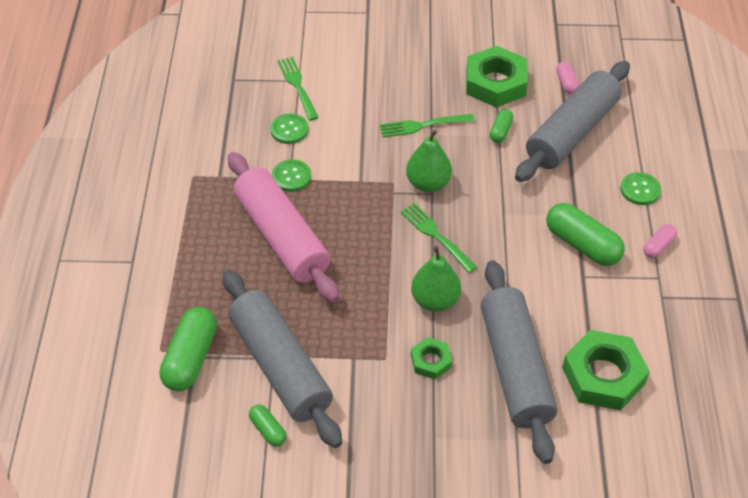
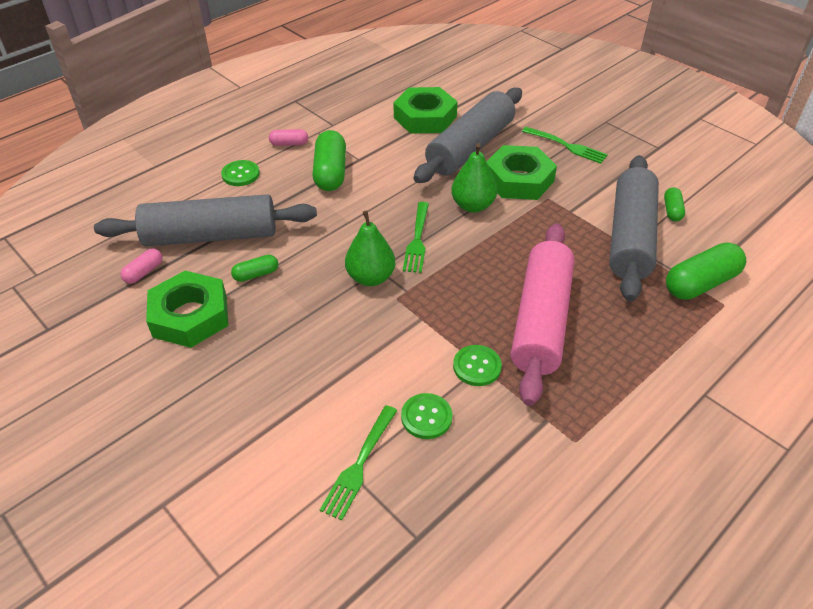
camera: 135 degrees left, 5 degrees down
(423, 125) = (304, 326): green fork -> green fork (566, 146)
(431, 361) = (518, 179): green nut -> green nut, size x1.92

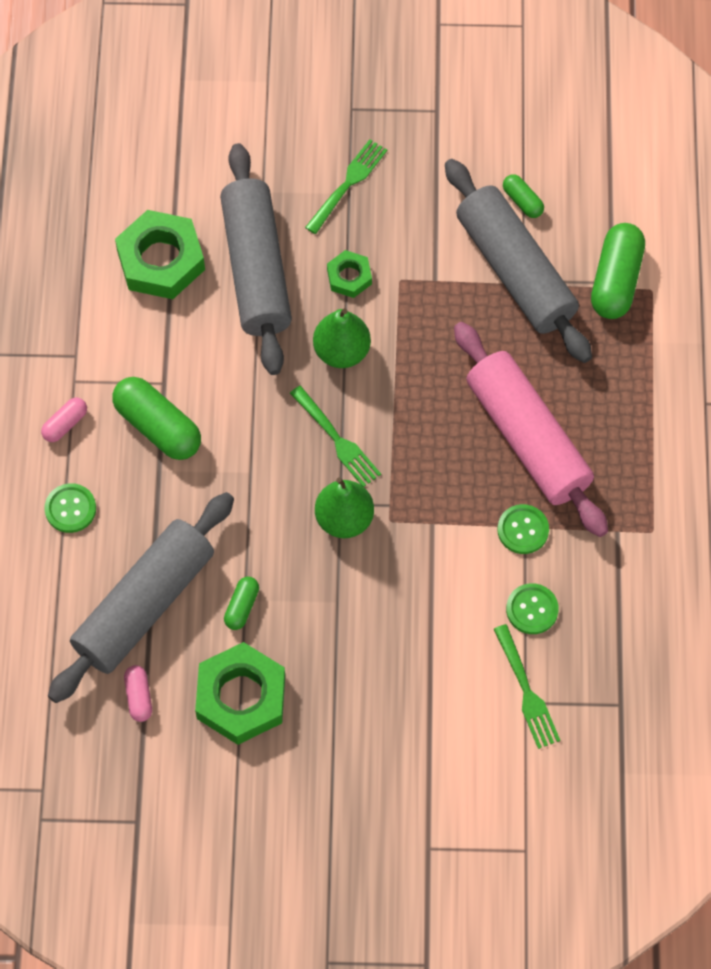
camera: 45 degrees left, 20 degrees up
(518, 179) = (349, 277): green nut -> green nut, size x0.52
(566, 146) = (347, 184): green fork -> green fork turned 45 degrees counterclockwise

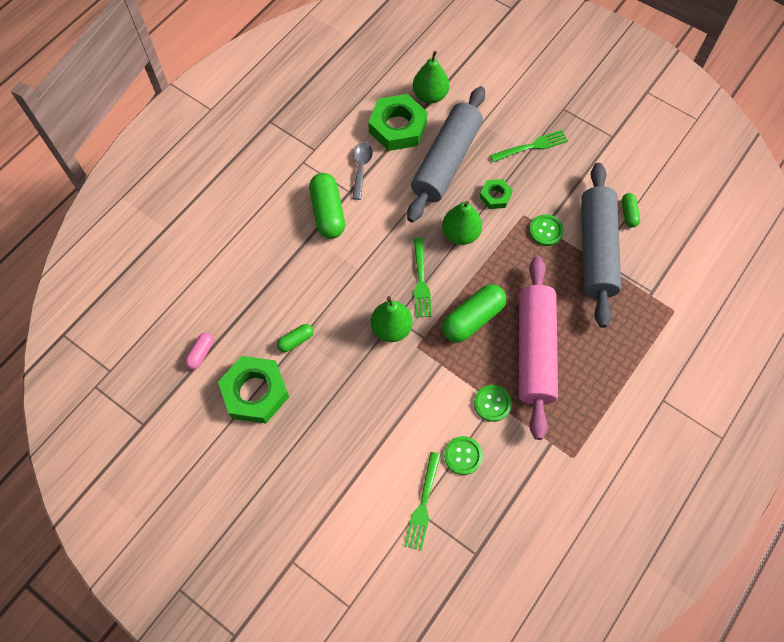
camera: 35 degrees right, 0 degrees up
(65, 424) = (280, 181): pink capsule -> none
(70, 509) = (247, 227): green button -> green button (546, 231)
(145, 605) = (244, 304): grey rolling pin -> none
(155, 343) = (361, 168): none -> grey spoon
(170, 192) = (430, 95): none -> green pear
(616, 280) = (655, 292): green capsule -> green capsule (472, 319)

